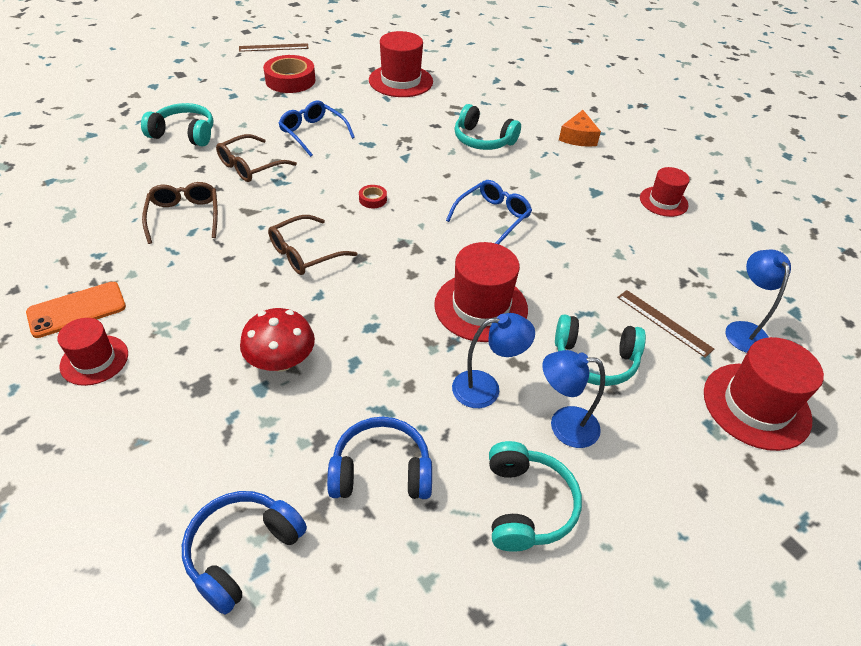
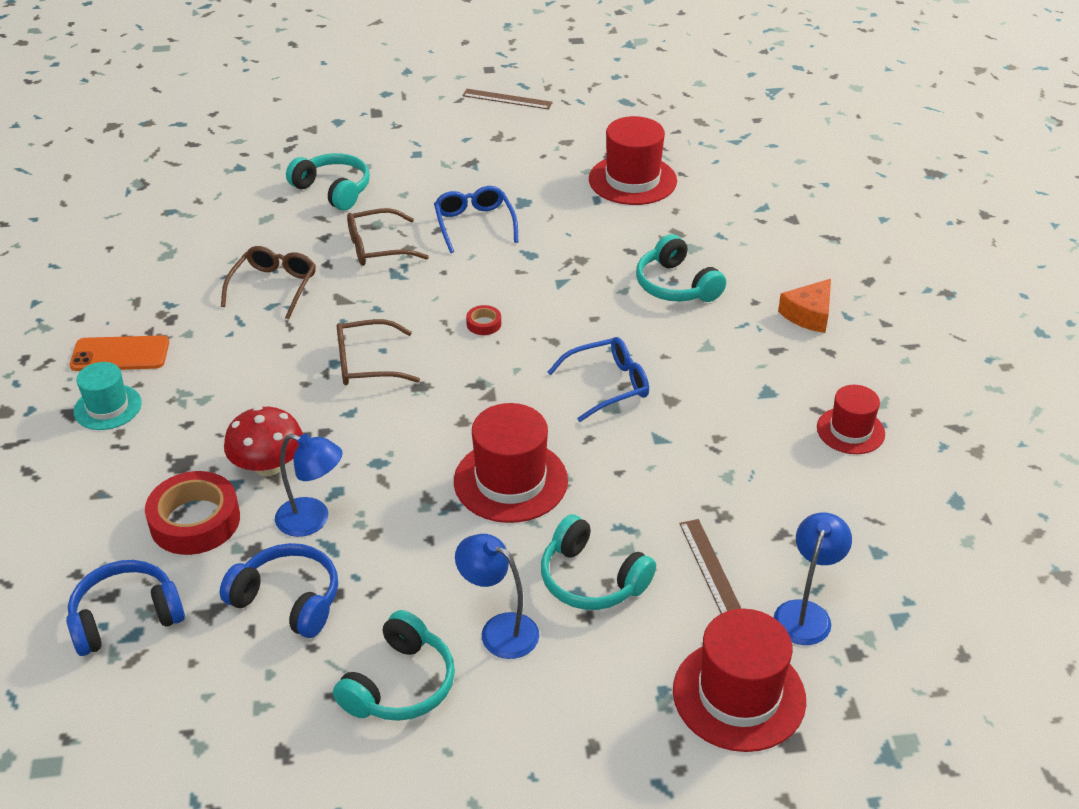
camera: 30 degrees right, 5 degrees down
(94, 360) = (107, 407): red hat -> turquoise hat
(290, 80) = (496, 149): red tape -> red tape (195, 521)
(486, 388) = (448, 564): blue lamp -> blue lamp (313, 520)

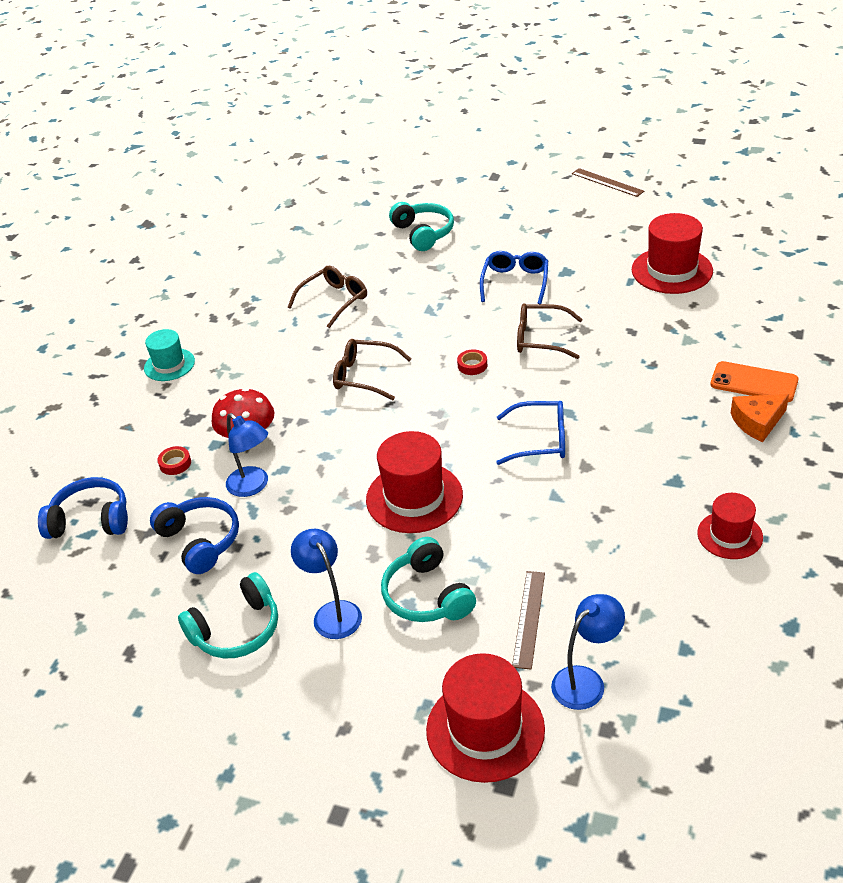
camera: 30 degrees right, 0 degrees up
(120, 354) = (200, 328): orange phone -> orange phone (754, 382)
(195, 521) = (175, 463): red tape -> red tape, size x0.46
(378, 247) = (429, 286): brown glasses -> brown glasses (541, 339)
(676, 285) = (652, 369): turquoise headphones -> none

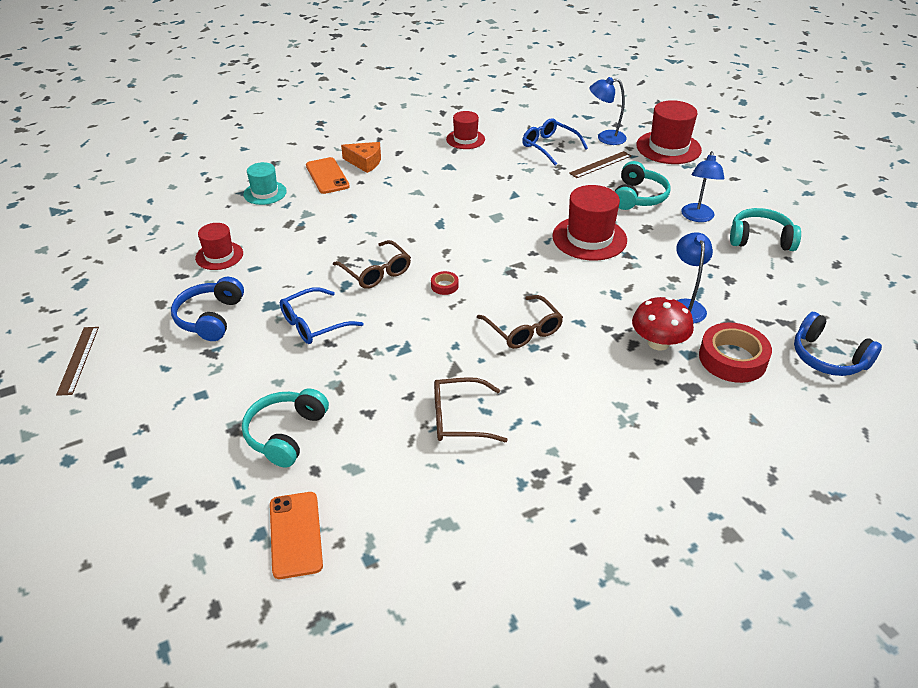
camera: 140 degrees left, 0 degrees up
(169, 365) = (672, 461): turquoise hat -> turquoise hat (265, 193)
(175, 463) = (732, 359): red tape -> red tape, size x2.19
(200, 541) = (750, 295): blue headphones -> blue headphones (210, 318)
(347, 212) = (296, 534): none -> orange phone
(540, 440) = (478, 221): blue glasses -> blue glasses (549, 147)
(672, 270) = (219, 256): red hat -> red hat, size x0.61

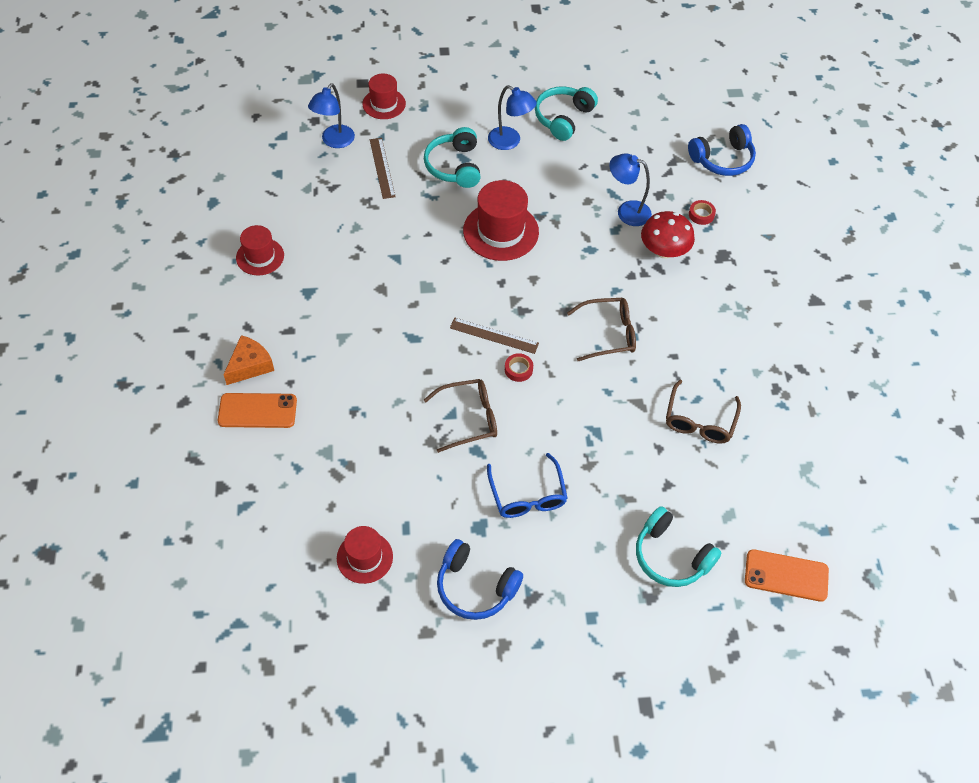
camera: 70 degrees left, 15 degrees up
(78, 360) = (490, 728): brown ruler -> brown ruler (494, 335)
(265, 193) = (257, 483): turquoise hat -> none
(549, 147) = (322, 192): blue glasses -> none
(638, 197) = (454, 166): turquoise headphones -> turquoise headphones turned 135 degrees counterclockwise
(668, 147) = (384, 104): red hat -> red hat, size x0.61
(732, 359) = (701, 215): red tape -> red tape, size x0.46

